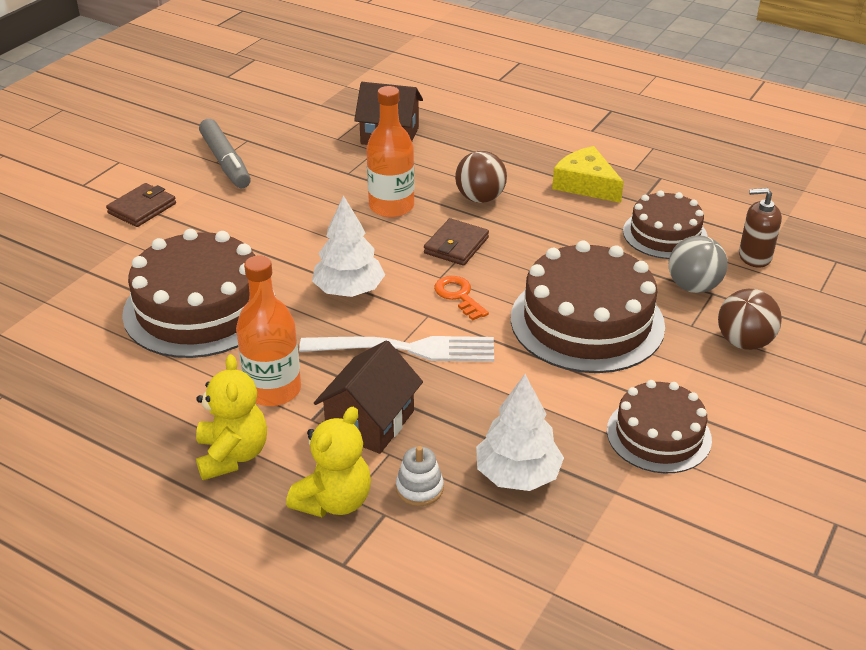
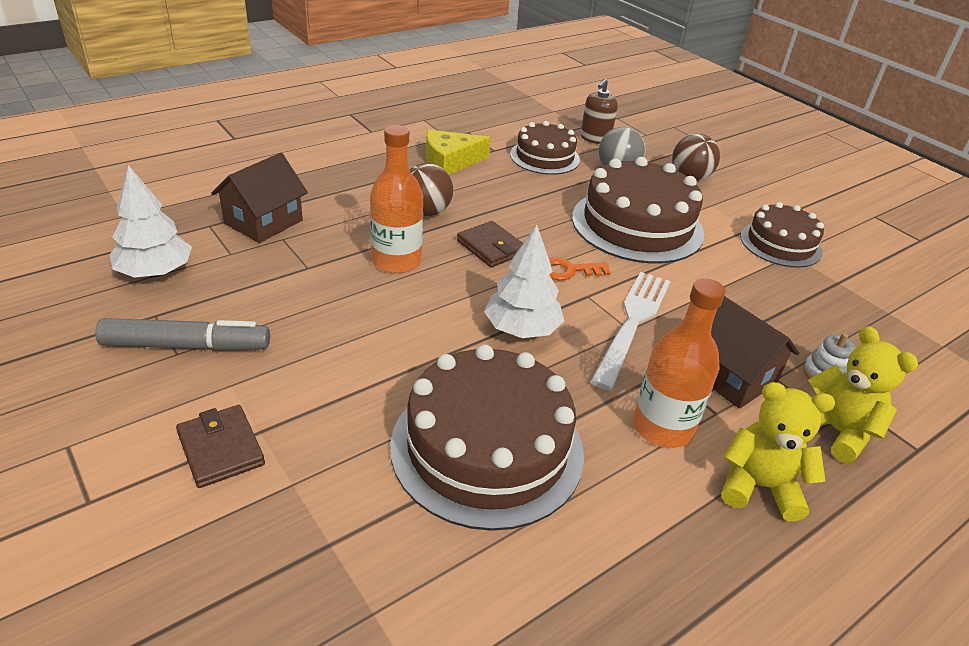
camera: 70 degrees left, 0 degrees up
(517, 475) = (814, 318): white tree -> white tree (155, 272)

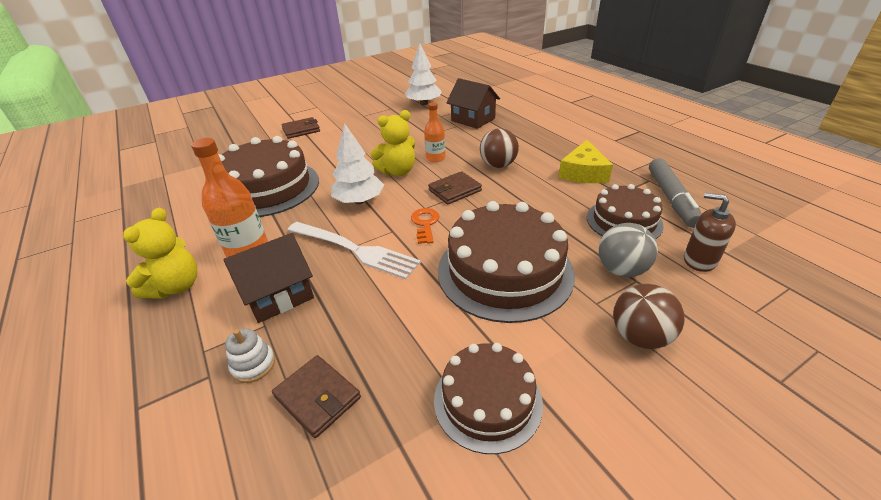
camera: 100 degrees right, 0 degrees up
(186, 345) = (368, 116): grey marker -> grey marker (671, 198)
(396, 261) = (435, 158): orange bottle -> orange bottle, size x0.61
(450, 161) = (583, 172): yellow cheese -> yellow cheese turned 150 degrees counterclockwise
(830, 326) = (318, 397): none -> brown wallet
(836, 431) = (191, 349): yellow teddy bear -> yellow teddy bear (398, 171)

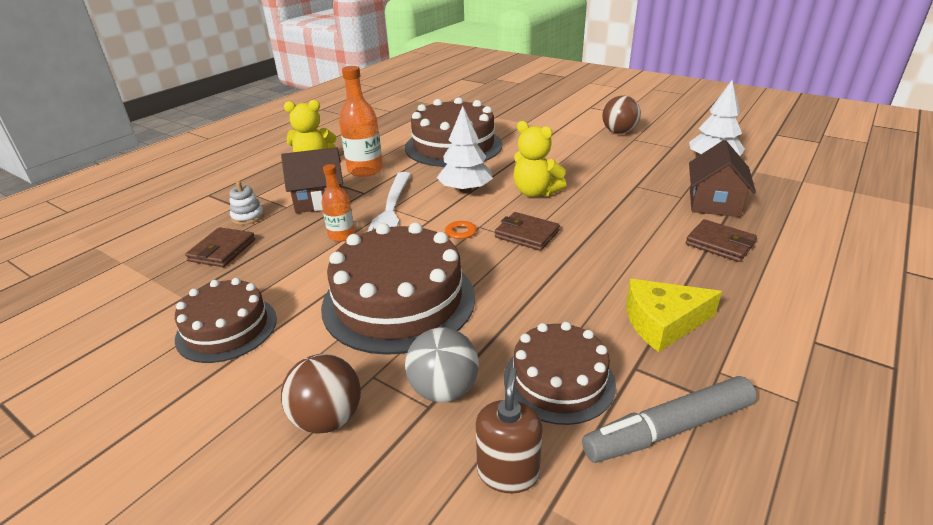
camera: 65 degrees right, 5 degrees down
(278, 295) = (319, 200): brown house -> brown house turned 45 degrees counterclockwise
(301, 130) = (565, 123): brown wallet -> brown wallet (720, 244)
(435, 158) = (585, 205): orange bottle -> orange bottle (341, 235)
(498, 165) = (611, 249): brown ball -> brown ball (619, 132)

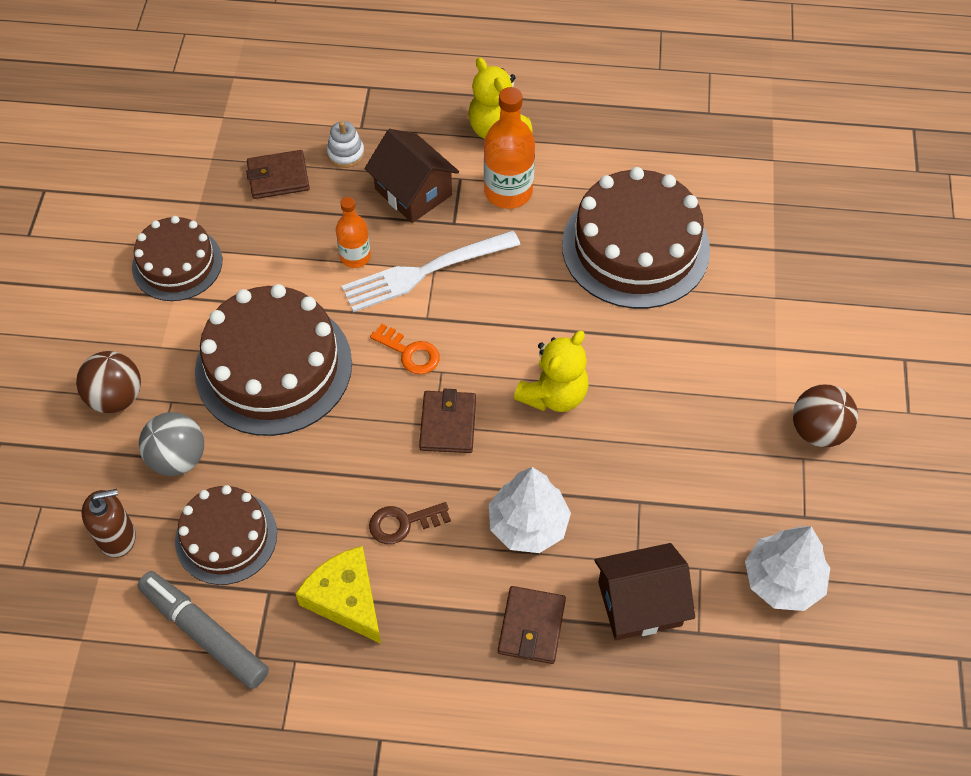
camera: 60 degrees right, 25 degrees up
(465, 190) = (517, 319): white tree -> white tree (528, 524)
(535, 192) = (553, 395): yellow teddy bear -> yellow teddy bear turned 150 degrees counterclockwise
(602, 275) = (403, 523): none -> brown key

